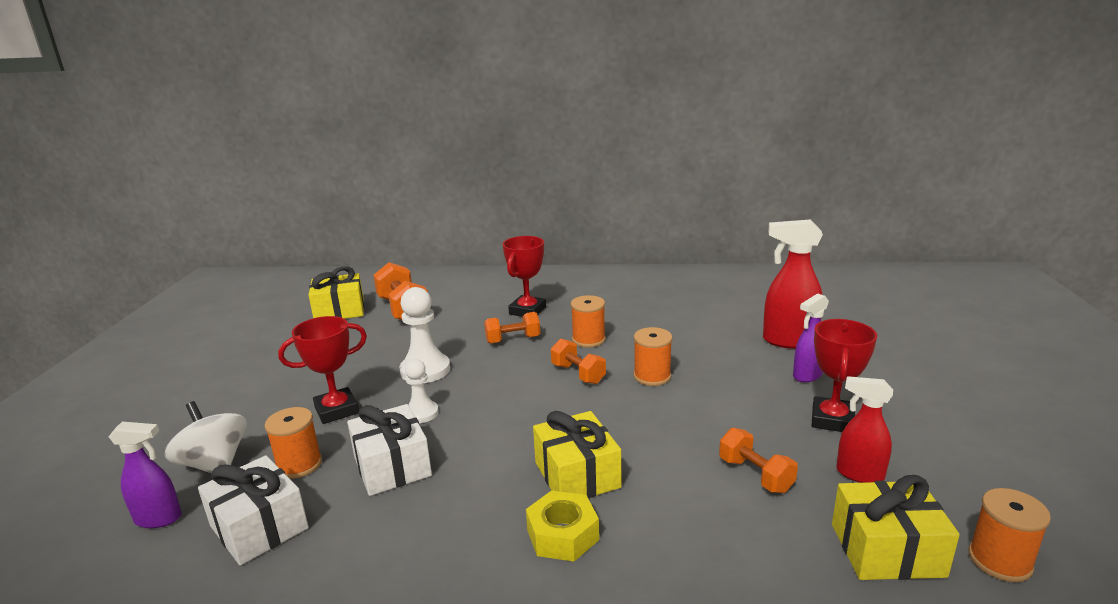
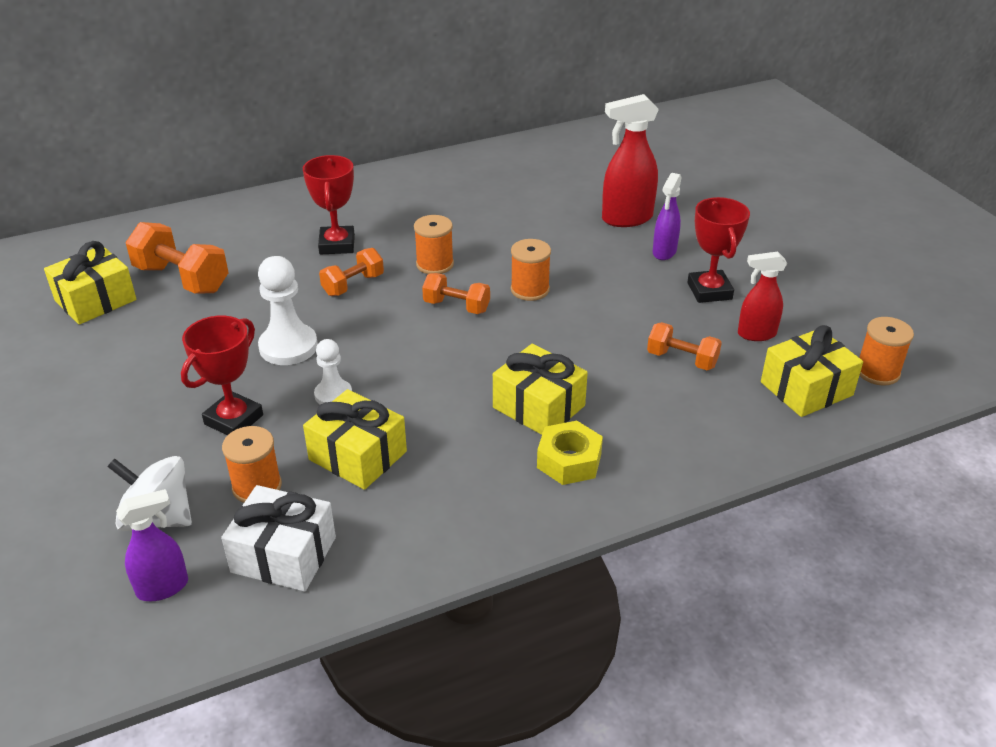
camera: 30 degrees left, 15 degrees up
(392, 466) = (358, 455): white gift -> yellow gift

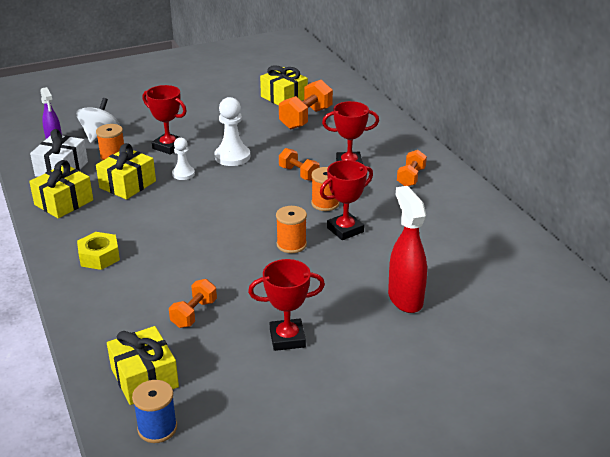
camera: 90 degrees right, 5 degrees down
(456, 306) = (271, 213): orange dumbbell -> orange dumbbell (411, 177)
(496, 251) = (345, 230): none -> red trophy
(538, 407) = (154, 246): yellow gift -> yellow gift (64, 202)
(664, 252) = (349, 317): purple spray bottle -> none
(756, 334) = (221, 359): red spray bottle -> none
(877, 372) = (157, 428): orange spool -> blue spool

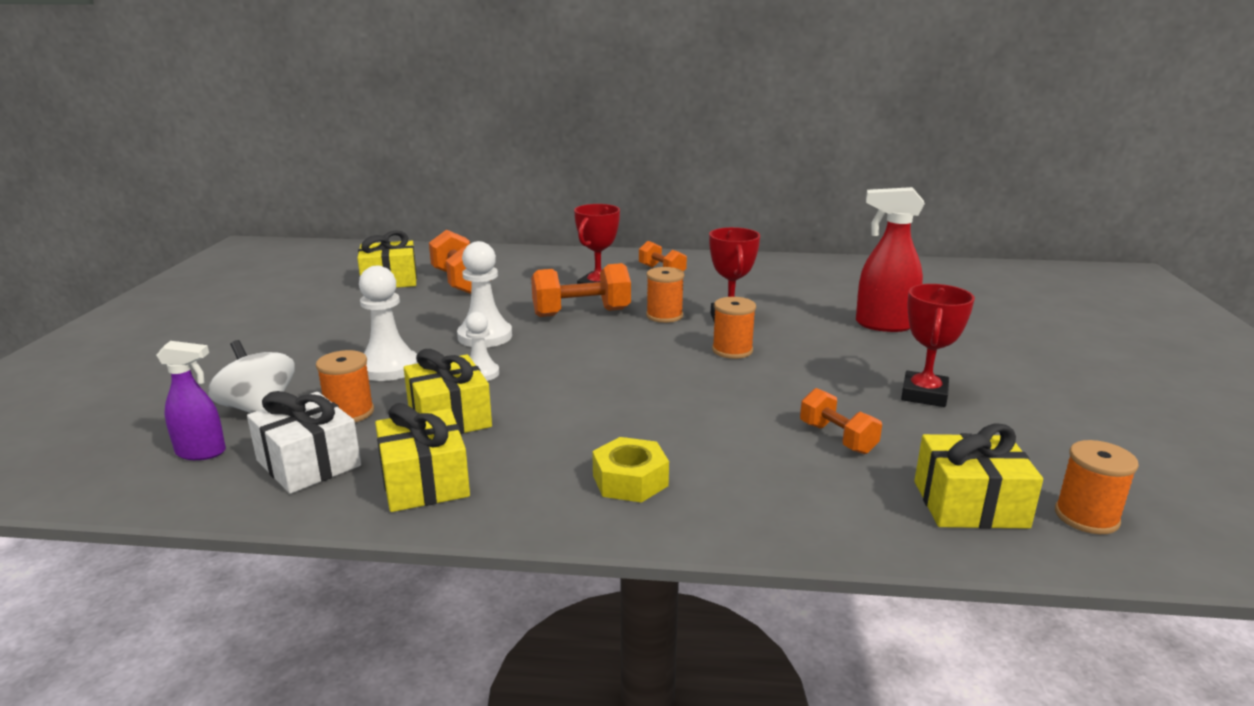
camera: 60 degrees left, 10 degrees down
(157, 428) = (1086, 517): blue spool -> orange spool
(168, 147) = (388, 368): red trophy -> white pawn
(299, 173) = (581, 313): orange dumbbell -> orange dumbbell, size x1.62

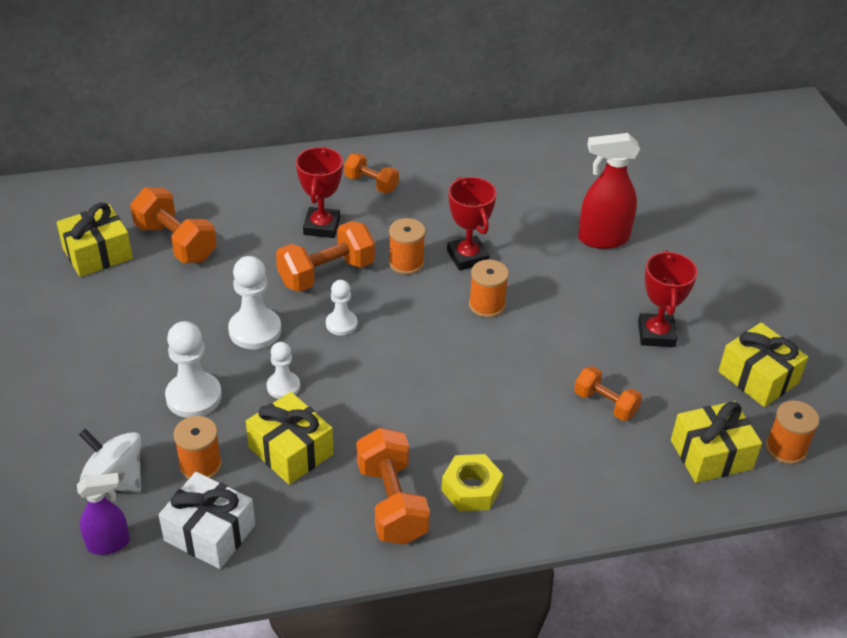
camera: 20 degrees left, 20 degrees up
(424, 481) = (317, 529): yellow gift -> yellow gift (758, 377)
(527, 475) = (391, 502): none -> orange dumbbell
(572, 343) = (341, 324): none -> white pawn

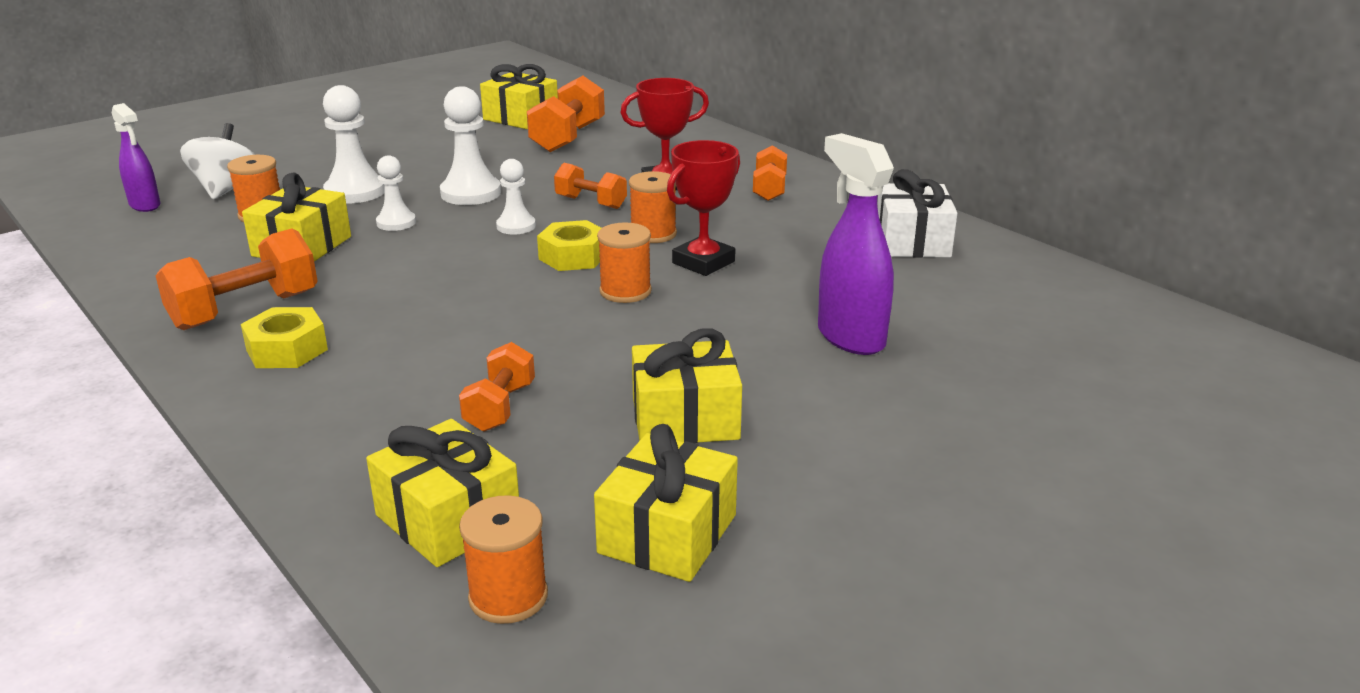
camera: 65 degrees right, 15 degrees down
(209, 533) = (170, 239): white gift -> white gift (912, 241)
(326, 273) = (591, 202): orange dumbbell -> orange dumbbell, size x0.62
(416, 311) = (573, 256): none -> yellow nut
(602, 239) = (850, 337): red spray bottle -> purple spray bottle
(656, 334) = (685, 419): red trophy -> yellow gift

